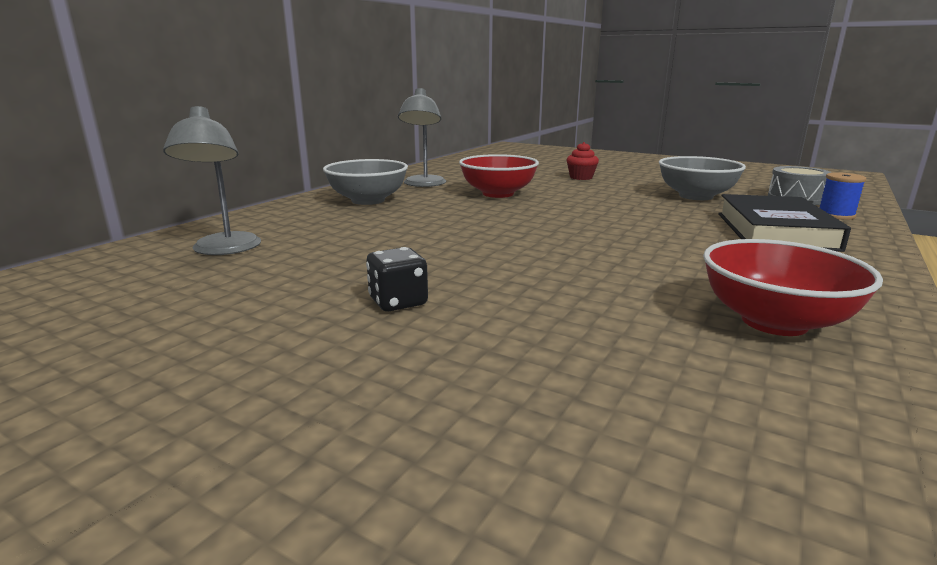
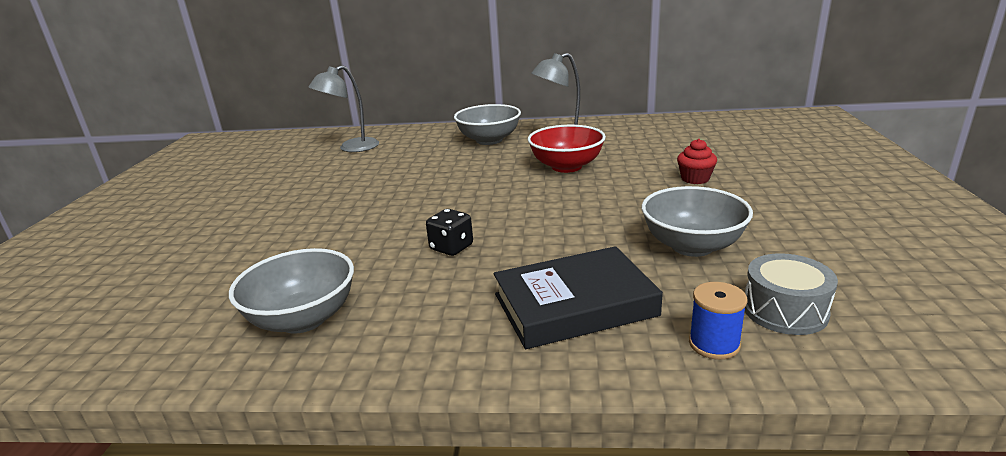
camera: 65 degrees right, 5 degrees up
(398, 302) = (292, 206): black dice -> black dice (451, 247)
(774, 322) = (303, 319): red bowl -> grey bowl

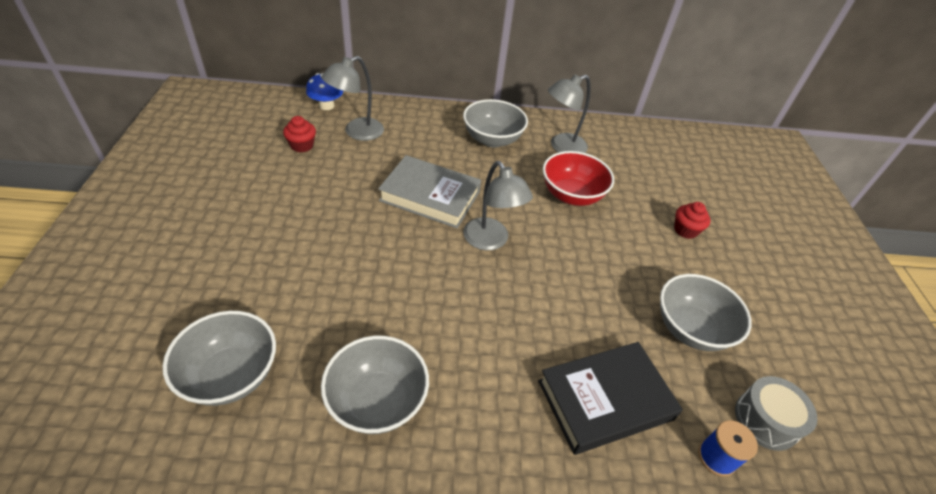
camera: 10 degrees left, 20 degrees up
(153, 309) = (231, 375): none -> grey bowl
(294, 160) = (302, 145): none -> red cupcake
(328, 136) = (326, 106): none -> blue mushroom
(412, 179) = (430, 196): none -> grey book
(451, 247) = (488, 310): black dice -> none
(468, 202) = (491, 241): none -> grey lamp

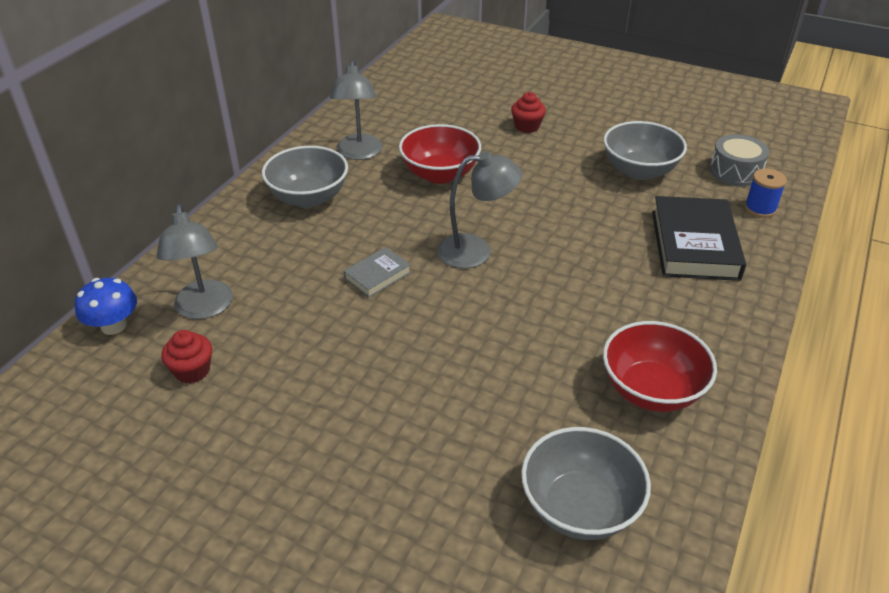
camera: 60 degrees left, 5 degrees down
(377, 401) = (651, 390): grey bowl -> red bowl
(430, 196) = (377, 275): grey book -> grey book, size x0.51

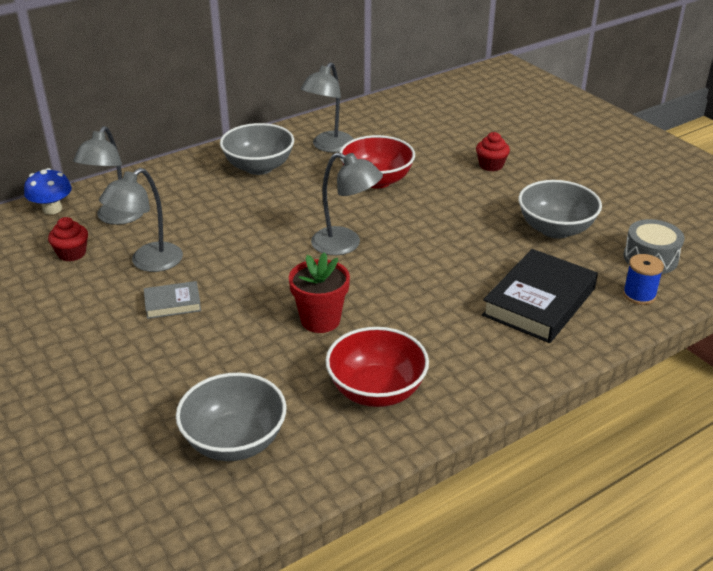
camera: 30 degrees right, 5 degrees down
(294, 347) = (148, 263): none -> grey lamp
(377, 275) = (253, 236): grey book -> grey book (172, 303)
(530, 339) = (320, 320): none -> red flower pot

